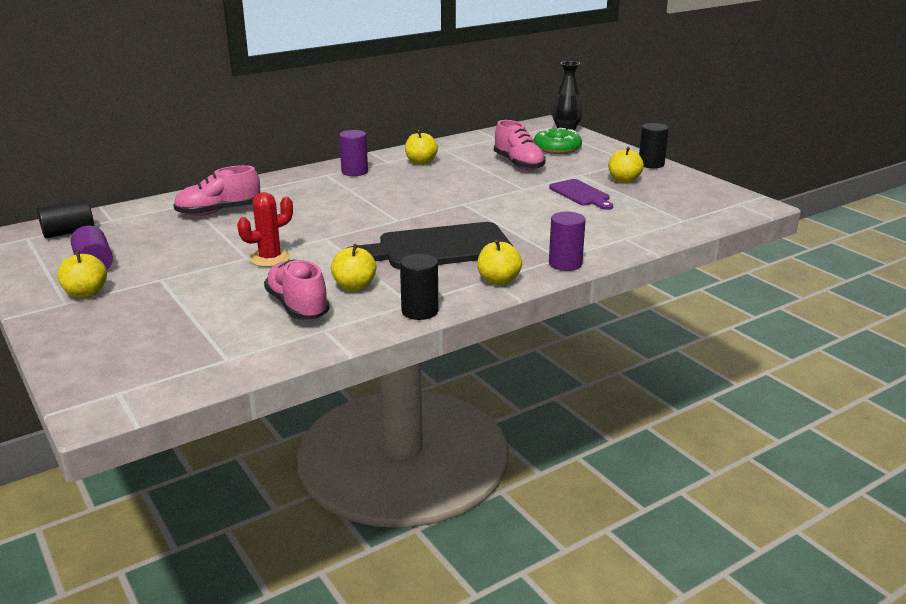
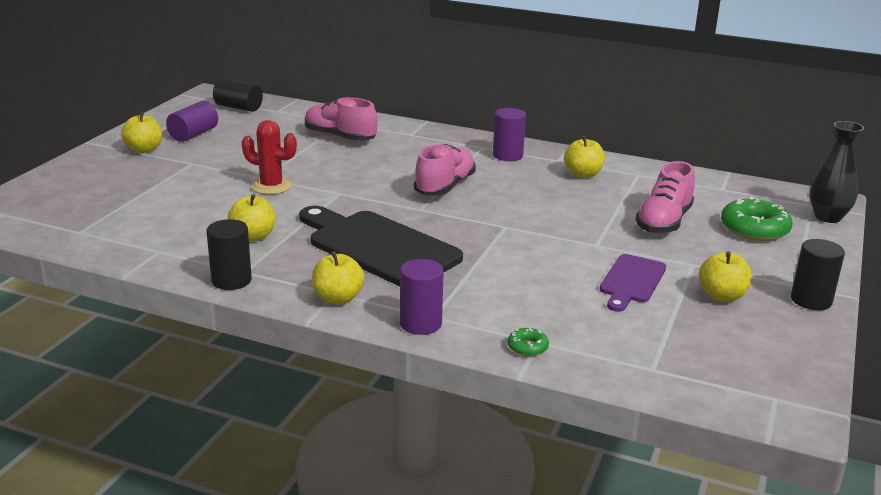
camera: 55 degrees right, 0 degrees up
(298, 306) = (192, 227): pink shoe -> pink shoe (445, 187)
(627, 242) = (527, 347): none -> green donut

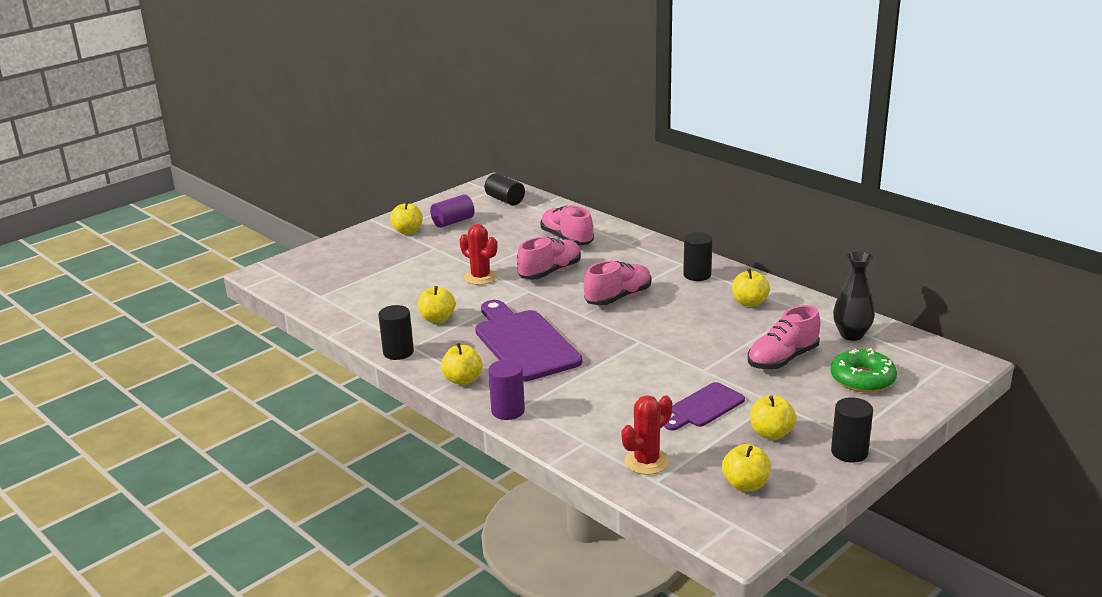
camera: 25 degrees right, 0 degrees up
(348, 171) = (550, 272): none -> pink shoe
(378, 247) = (524, 343): black cutting board -> purple cutting board
(507, 155) = (697, 275): purple cylinder -> black cylinder
(527, 347) = (573, 444): green donut -> none
(624, 350) = (646, 462): none -> red cactus
(746, 353) = (745, 485): none -> yellow apple
(827, 217) = (948, 379): black vase -> black vase (851, 335)

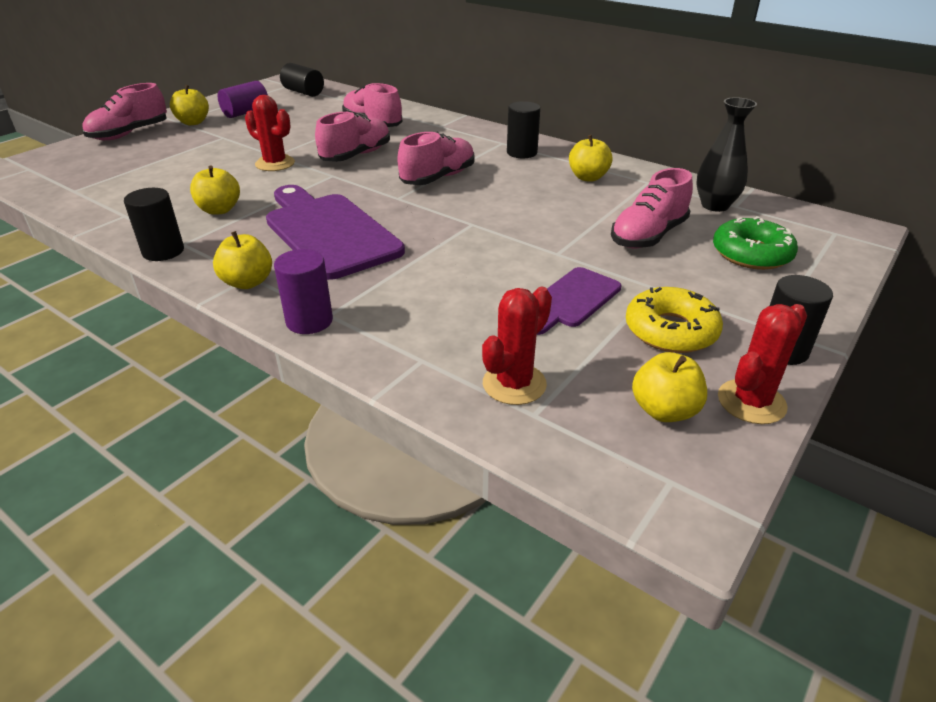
camera: 10 degrees left, 10 degrees up
(355, 242) = (129, 134): none -> pink shoe
(771, 433) = (670, 330): yellow apple -> yellow donut
(809, 484) = (751, 402): none -> red cactus

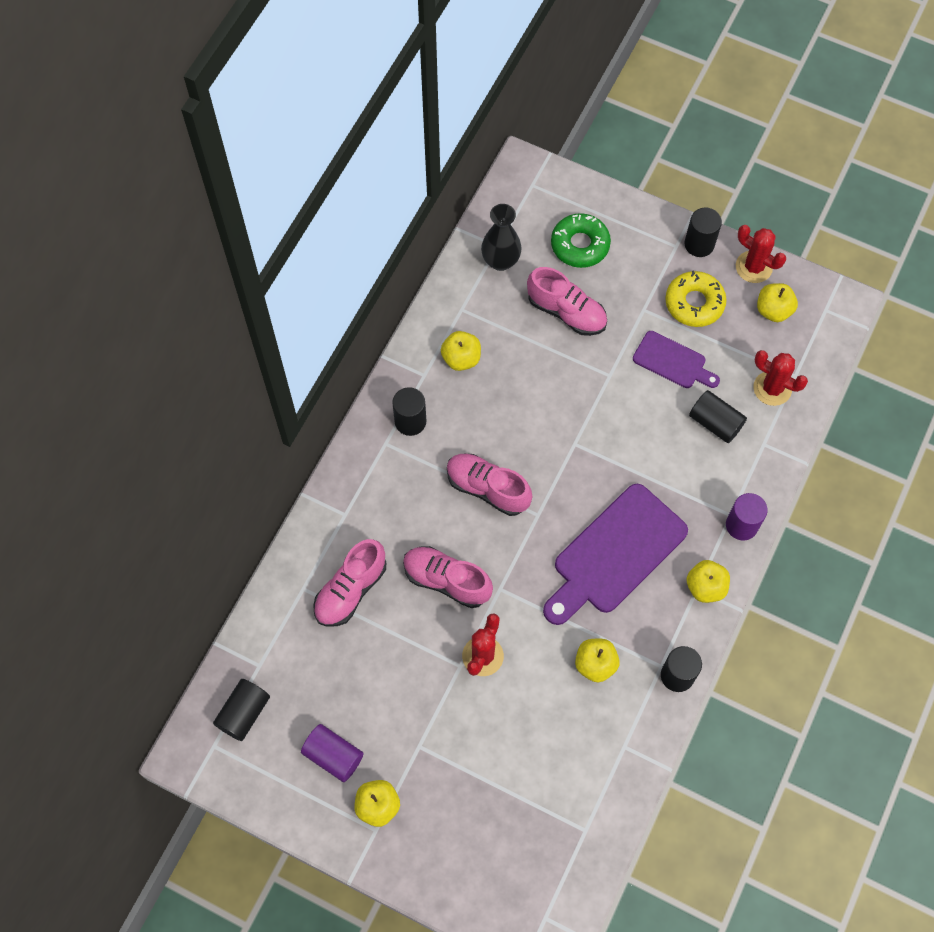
camera: 100 degrees left, 30 degrees up
(129, 134) = (427, 864): pink shoe -> none
(470, 321) = (715, 423): none -> black cylinder

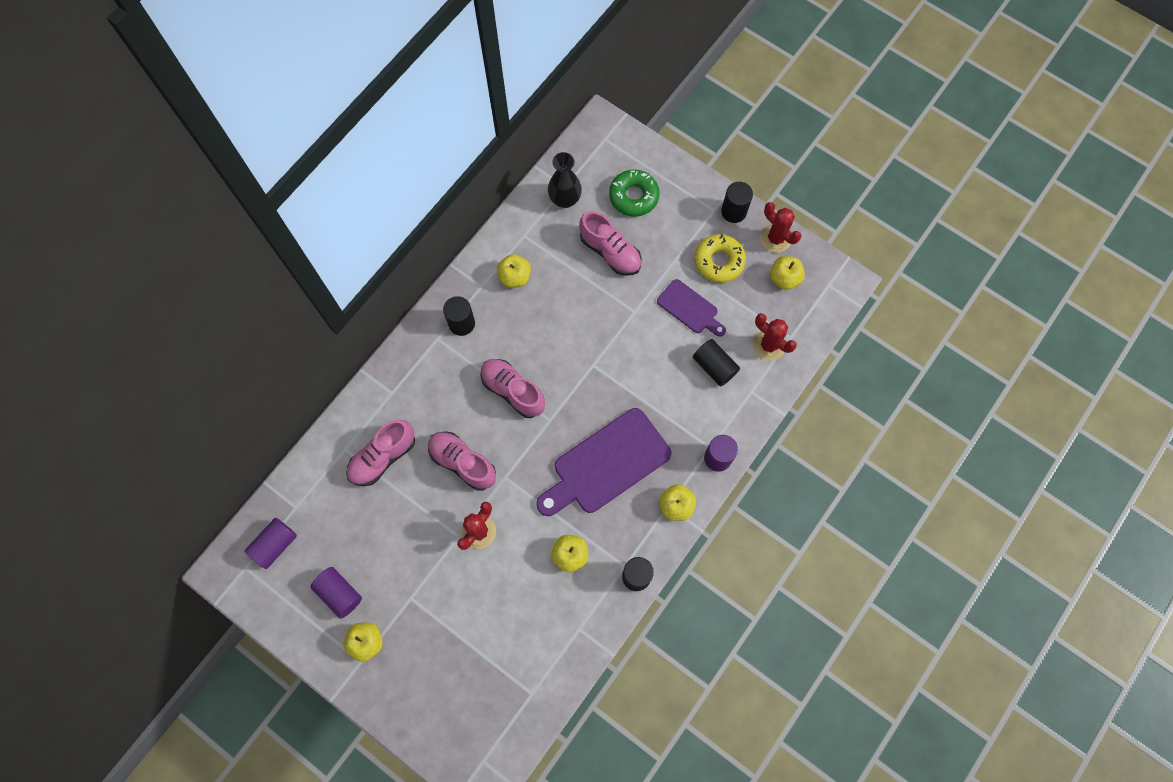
camera: 10 degrees right, 5 degrees up
(244, 713) = (275, 545): black cylinder -> purple cylinder

